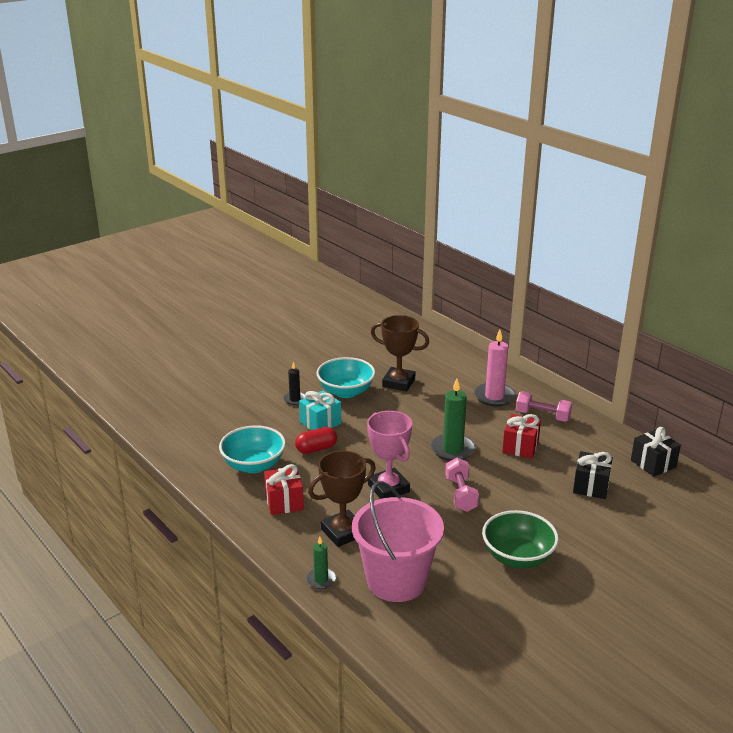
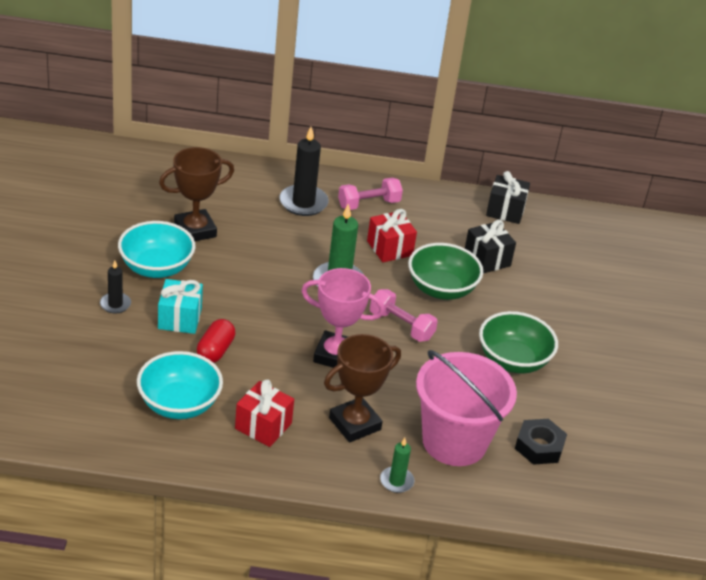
camera: 50 degrees left, 10 degrees up
(343, 532) = (355, 424): brown trophy -> brown trophy turned 45 degrees clockwise
(457, 621) = (539, 446): none -> black nut
(494, 397) = (303, 203): pink candle -> black candle
(525, 487) = (441, 289): none -> green bowl

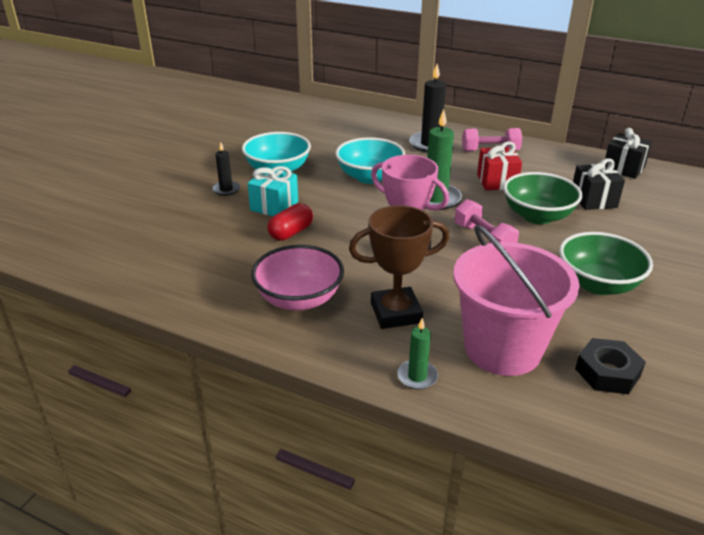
camera: 25 degrees right, 5 degrees down
(179, 404) = (230, 268): turquoise bowl -> turquoise bowl (369, 177)
(195, 230) = (326, 151): brown trophy -> none
(263, 426) = (299, 299): red gift -> pink bowl

